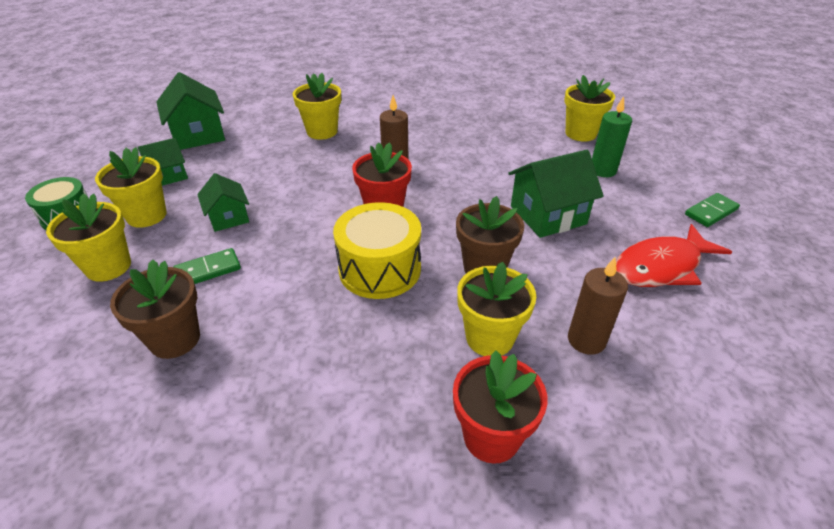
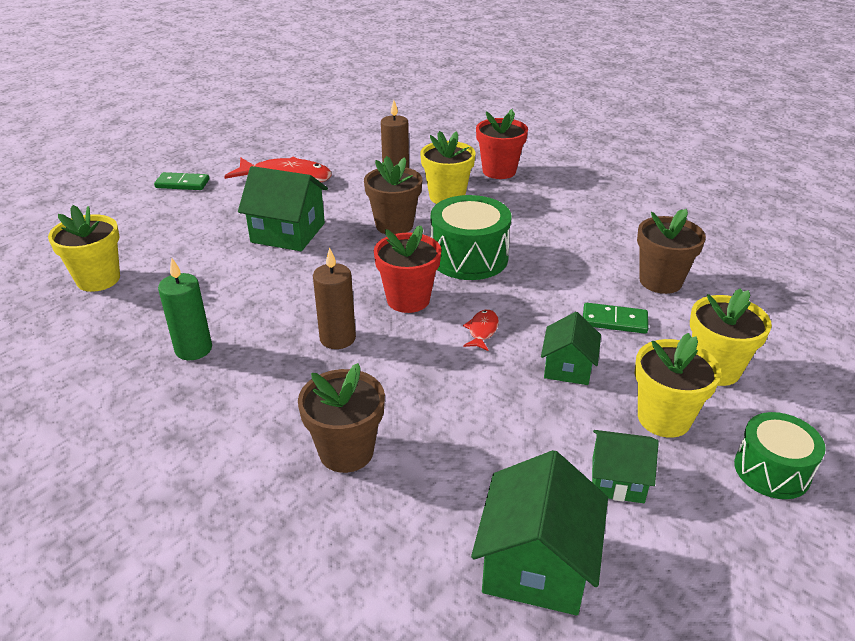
camera: 140 degrees left, 5 degrees down
(309, 214) = (482, 330): none -> red fish
(322, 131) = (346, 452): yellow flower pot -> brown flower pot
(380, 269) = (469, 258): yellow drum -> green drum
(602, 170) = (172, 240): green candle -> green candle (193, 349)

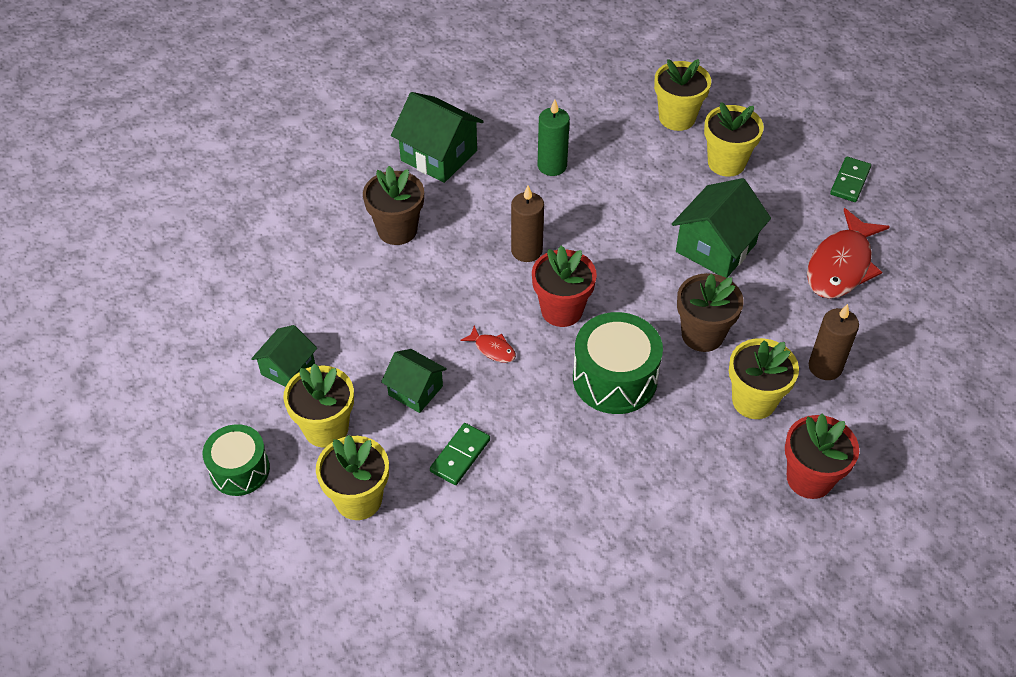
camera: 110 degrees right, 15 degrees up
(168, 242) = (726, 163): none -> yellow flower pot
(536, 565) = (253, 297): green house -> green house (439, 155)
(660, 281) = (504, 530): brown flower pot -> none

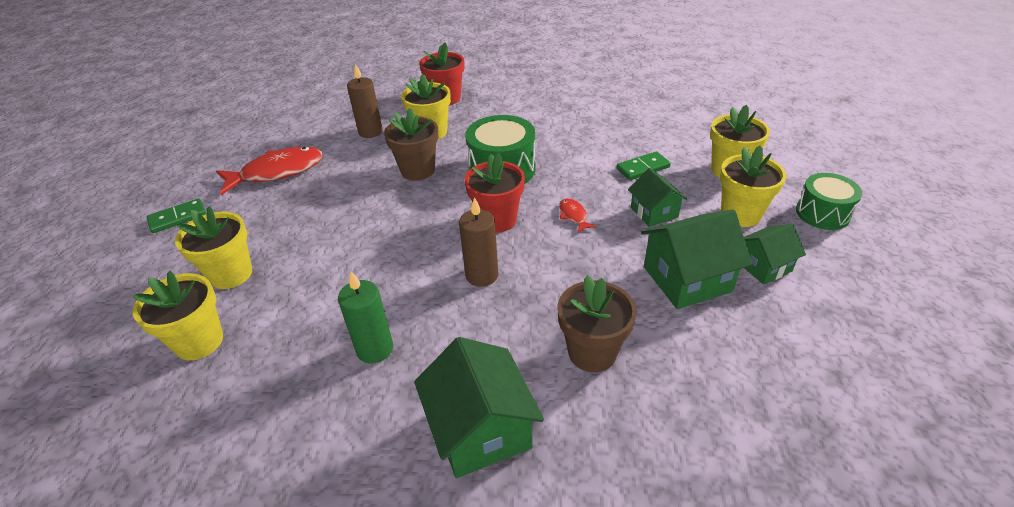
camera: 145 degrees left, 10 degrees down
(715, 248) = (336, 215): green house -> green house (687, 279)

